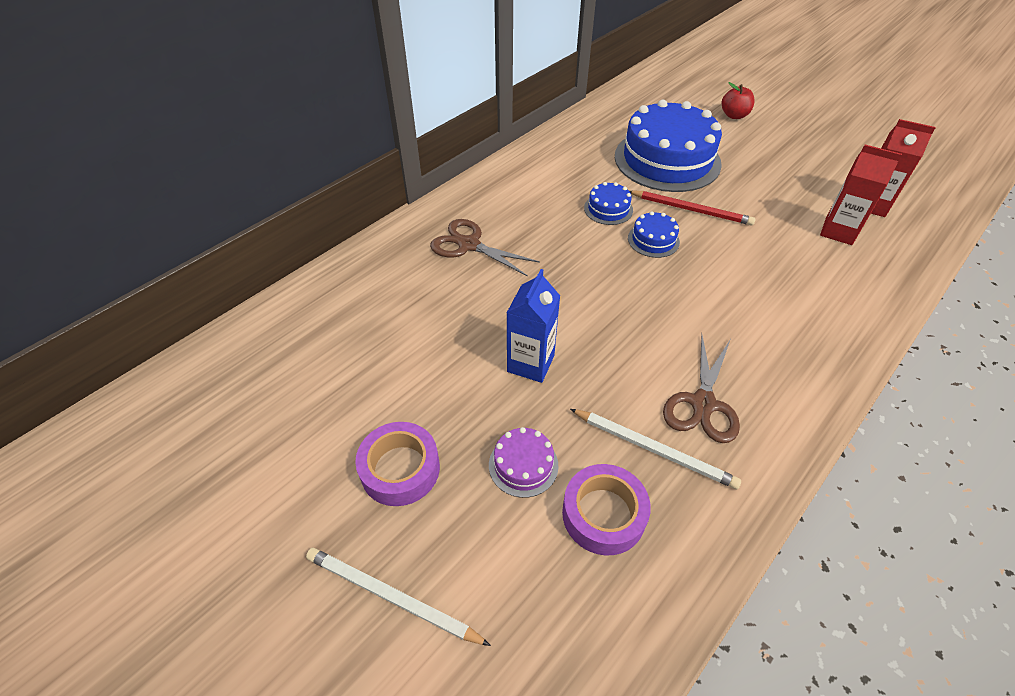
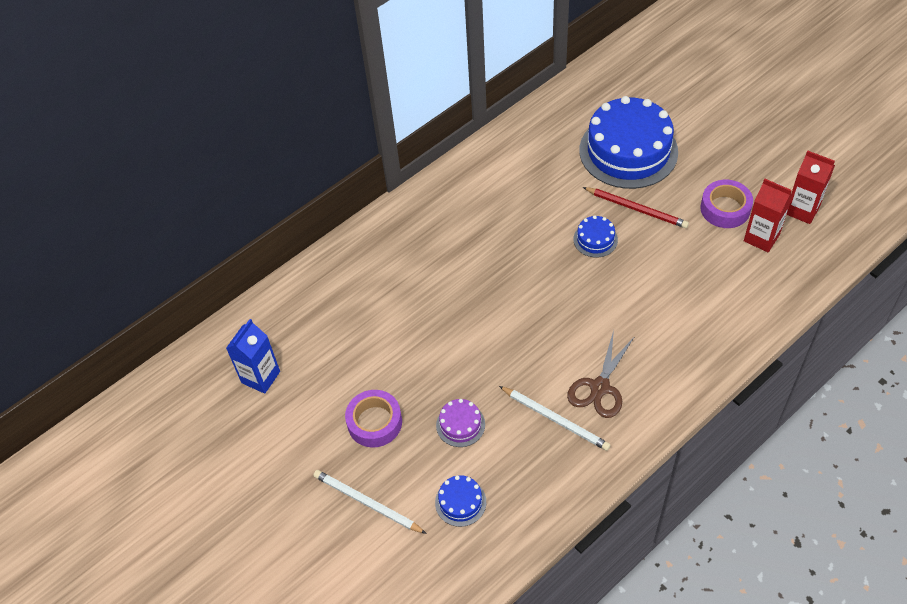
camera: 10 degrees right, 5 degrees up
(469, 245) = (437, 238): brown scissors -> none
(530, 363) = (475, 348): blue carton -> blue carton (260, 377)
(603, 514) = (511, 461): purple tape -> purple tape (725, 209)
(608, 209) = (562, 205): blue cake -> blue cake (460, 502)
(734, 115) = (708, 97): red apple -> none

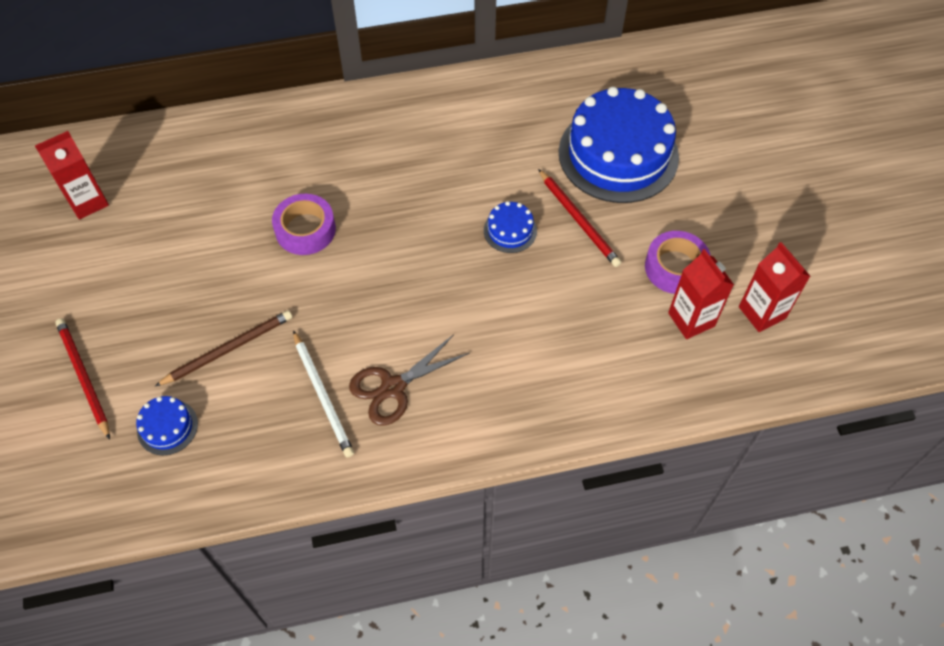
camera: 25 degrees right, 5 degrees up
(260, 377) = (88, 202): blue carton -> red carton
(367, 503) = (84, 377): white pencil -> red pencil
(374, 422) = (152, 302): purple tape -> purple tape (305, 230)
(460, 425) = (228, 349): purple cake -> brown pencil

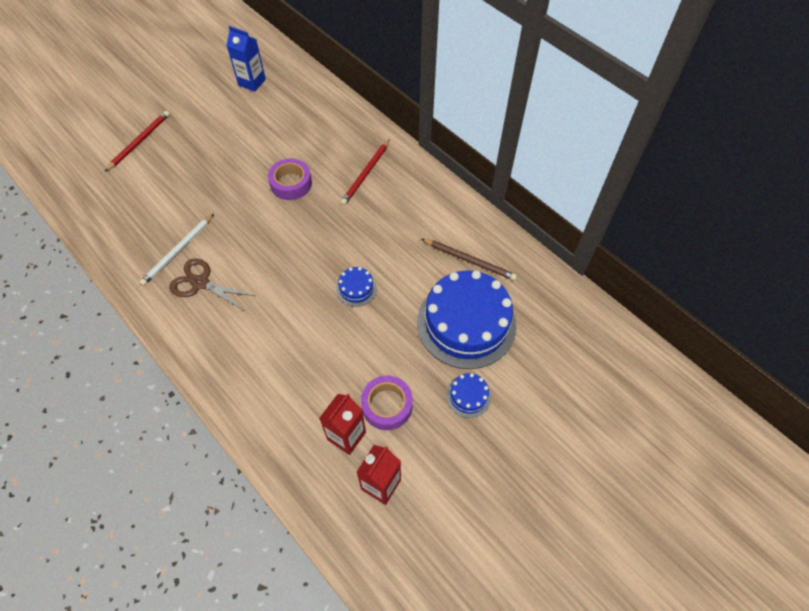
camera: 60 degrees right, 0 degrees up
(88, 202) = (252, 82): red carton -> blue carton
(167, 427) = (125, 192): blue cake -> blue cake (468, 396)
(228, 349) = (188, 192): brown pencil -> brown pencil (469, 260)
(578, 220) = (390, 325): red pencil -> red pencil (366, 174)

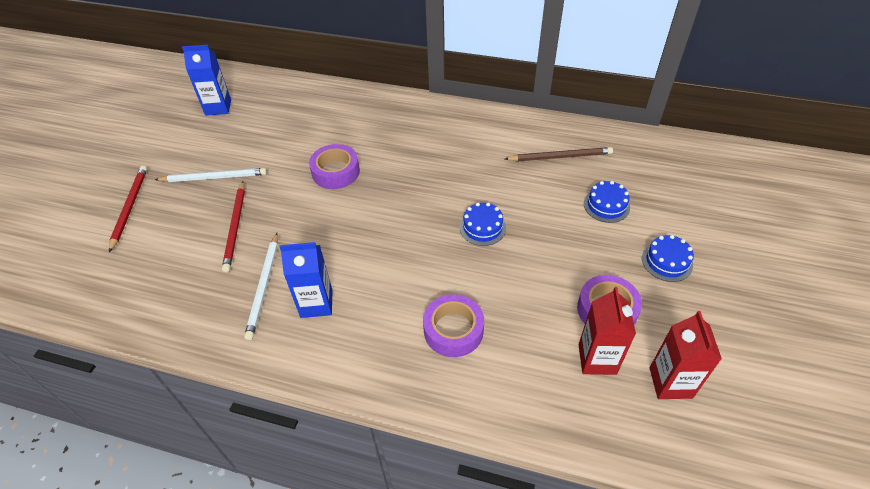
camera: 30 degrees left, 10 degrees down
(200, 283) = (316, 303): brown scissors -> blue carton
(207, 144) = (214, 177): none -> white pencil
(270, 355) = (453, 330): none -> purple tape
(366, 174) = (402, 133): red pencil -> red pencil (235, 227)
(466, 323) = (606, 205): blue cake -> blue cake, size x0.43

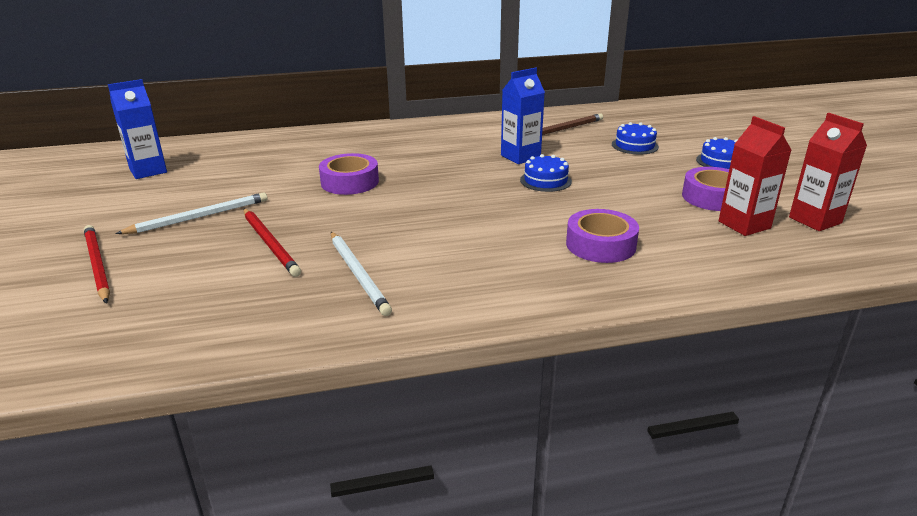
camera: 30 degrees left, 20 degrees down
(316, 303) = (436, 268): blue carton -> blue carton (520, 157)

